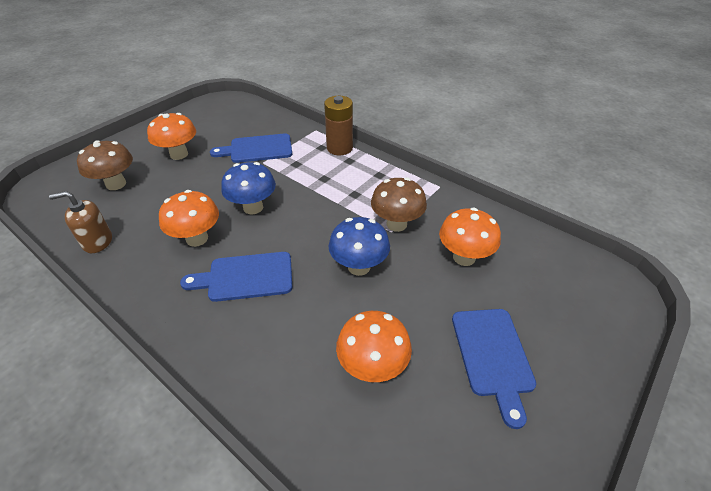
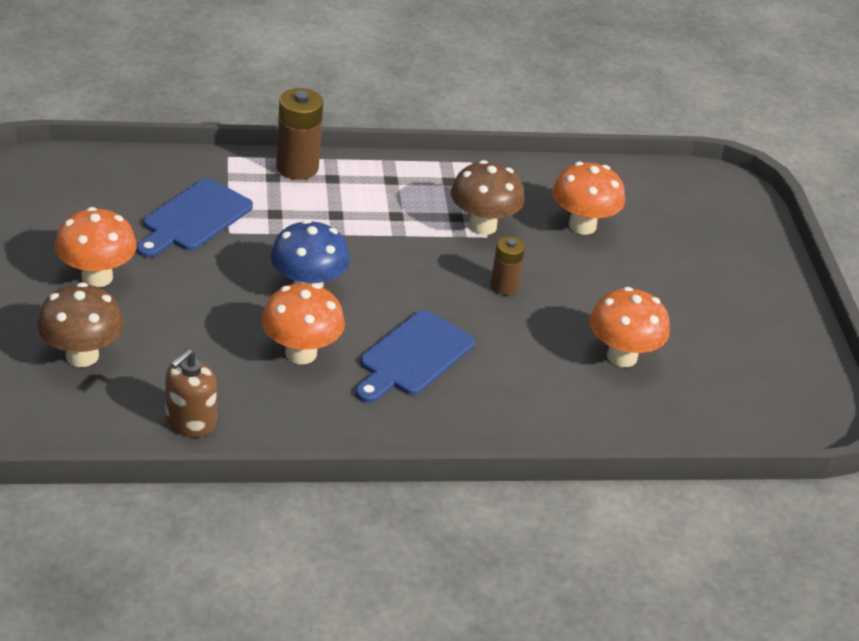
camera: 50 degrees left, 5 degrees down
(359, 267) = (503, 286): blue mushroom -> brown battery
(493, 355) = (695, 294): blue cutting board -> none

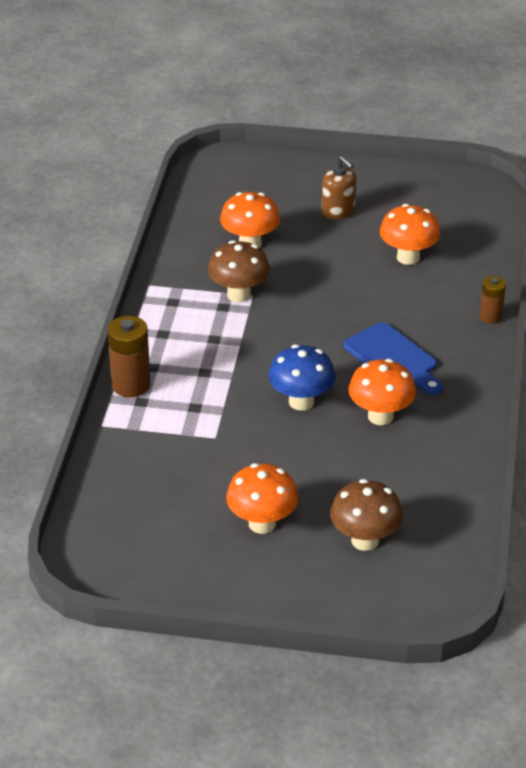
camera: 70 degrees left, 0 degrees up
(190, 421) = (452, 485): brown soap dispenser -> brown soap dispenser (338, 211)
(194, 218) = (191, 456): blue cutting board -> none
(503, 286) = (317, 298): brown battery -> brown battery (490, 317)

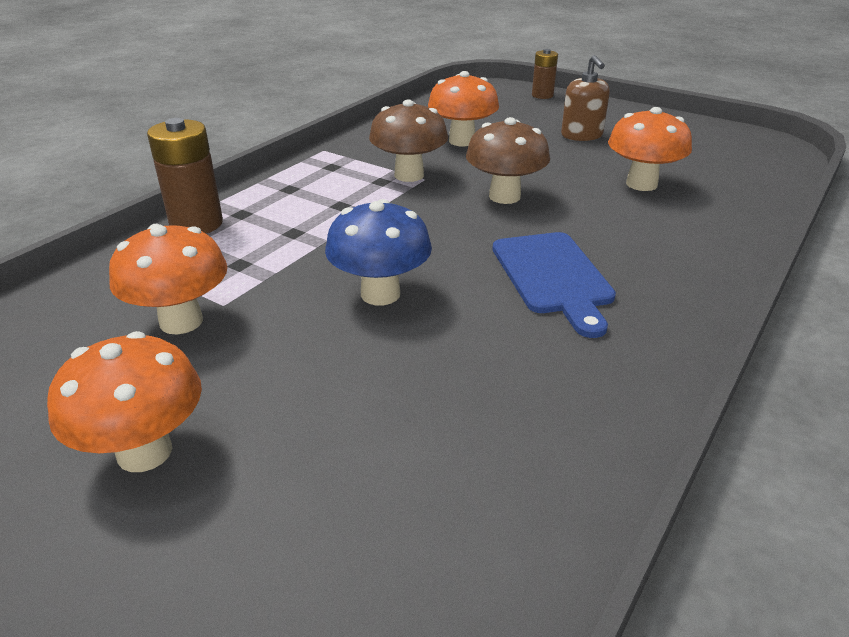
camera: 25 degrees right, 5 degrees down
(365, 540) = (281, 558): brown mushroom -> brown mushroom (504, 196)
(380, 416) = (480, 344): orange mushroom -> orange mushroom (181, 321)
(490, 317) = (730, 264): brown battery -> brown battery (542, 95)

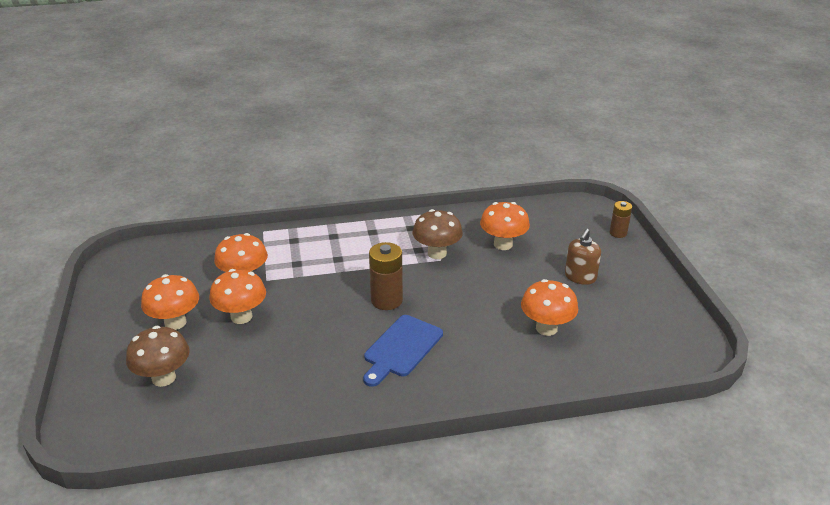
camera: 45 degrees right, 0 degrees up
(196, 224) = (309, 232): brown battery -> brown battery (386, 300)
(264, 370) = (241, 317): none -> orange mushroom
(380, 294) = (323, 311): blue mushroom -> none
(504, 196) = (459, 293): brown mushroom -> brown mushroom (163, 378)

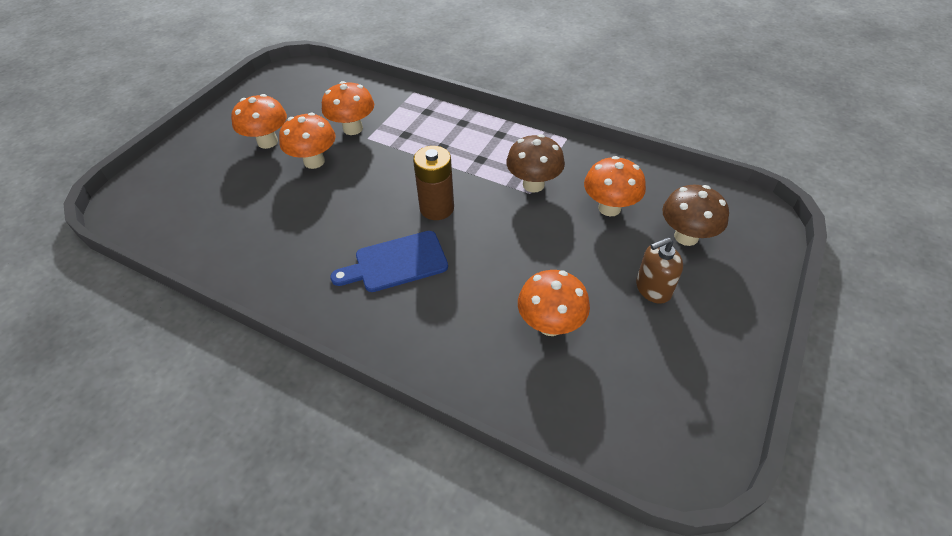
camera: 40 degrees right, 15 degrees up
(163, 378) = (211, 184): brown mushroom -> brown mushroom (686, 236)
(618, 233) = (759, 260): brown battery -> none

